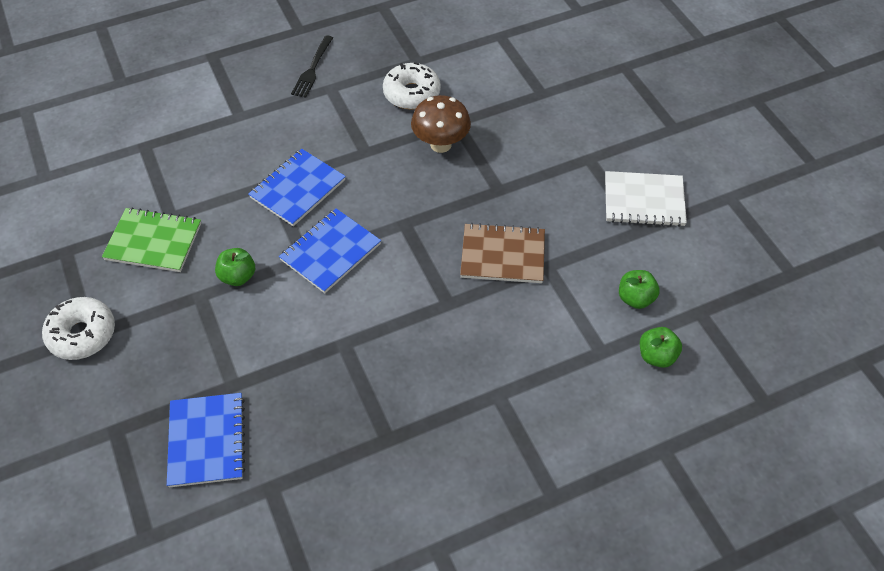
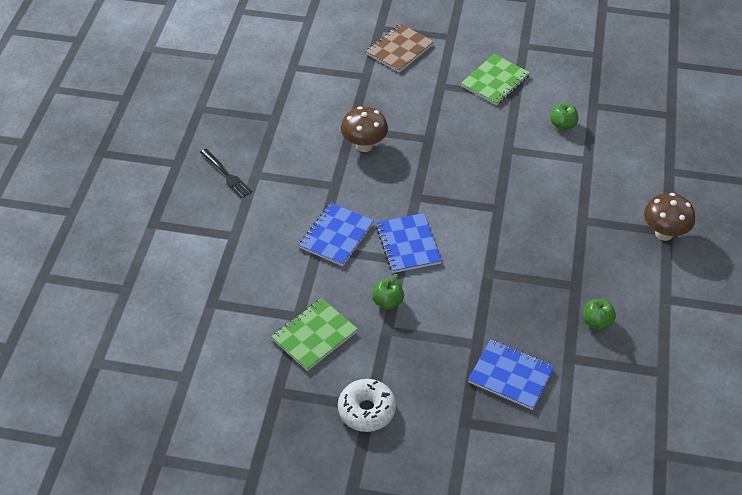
camera: 55 degrees left, 5 degrees down
(297, 189) = (336, 236): blue notebook -> blue notebook turned 45 degrees clockwise
(411, 93) = (303, 136): white donut -> none
(502, 255) = (482, 164): brown notebook -> brown notebook (399, 49)
(548, 495) = (664, 233): none -> brown mushroom
(644, 201) = (495, 81): white notebook -> green notebook
(656, 356) = (608, 139): green apple -> green apple (596, 322)

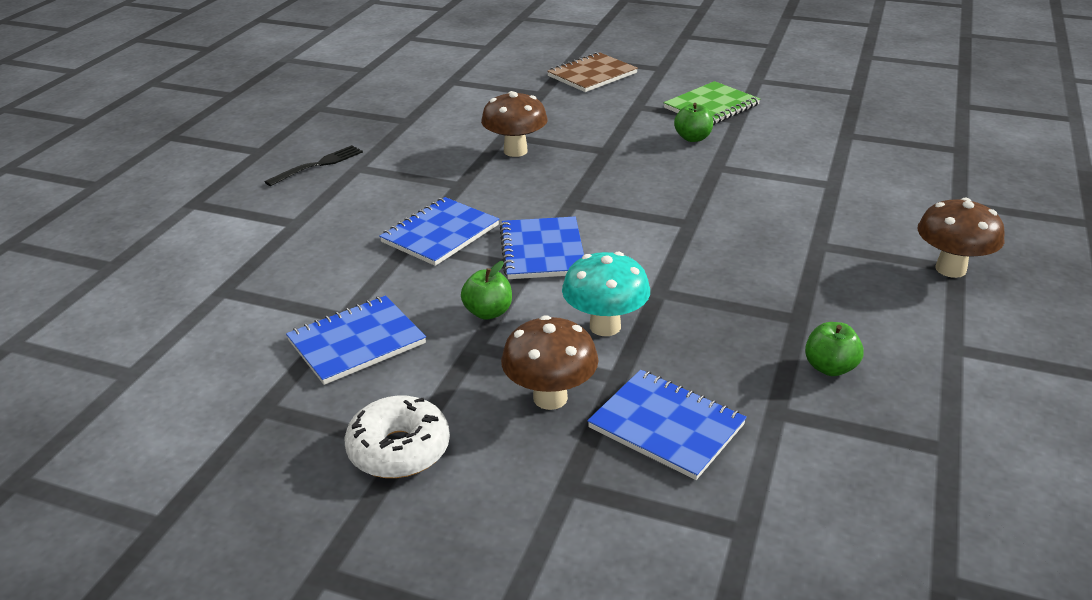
camera: 10 degrees right, 15 degrees down
(226, 175) = (318, 165): black fork -> black fork turned 105 degrees counterclockwise
(314, 335) = (356, 342): green notebook -> blue notebook
(442, 364) = (550, 398): none -> brown mushroom
(462, 305) = (605, 326): none -> turquoise mushroom
(562, 125) = (800, 150): green apple -> green apple (693, 138)

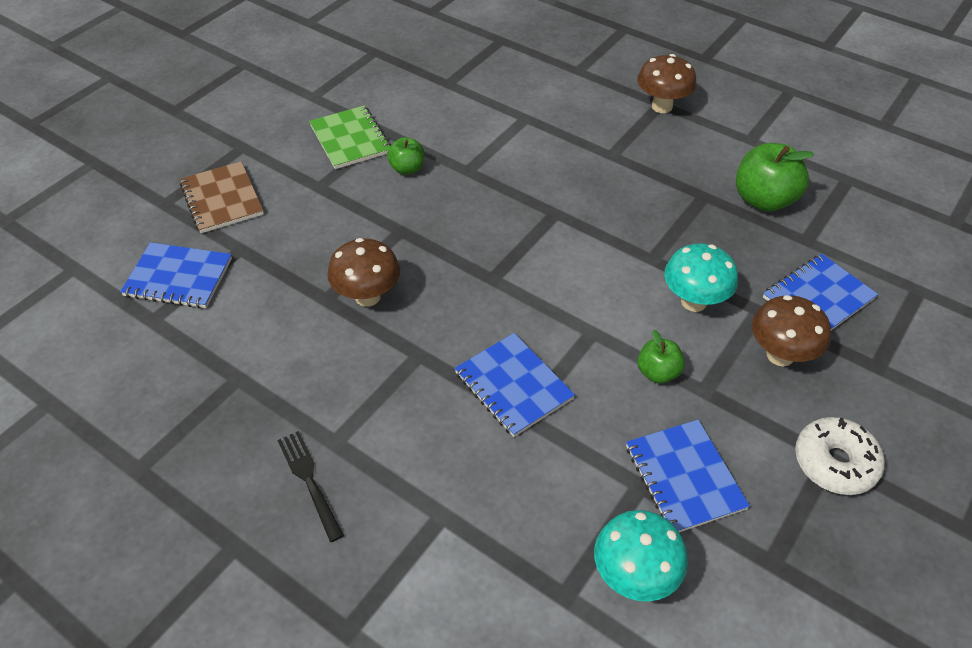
camera: 75 degrees left, 15 degrees up
(243, 324) = (634, 576): none -> turquoise mushroom
(542, 251) = (569, 316): blue notebook -> blue notebook (178, 277)
(830, 367) = (763, 200): green apple -> green apple, size x1.77

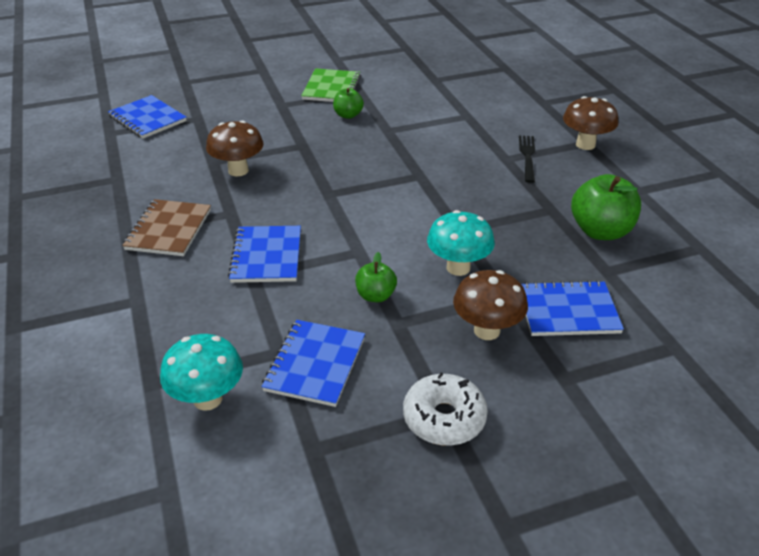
camera: 35 degrees right, 10 degrees down
(222, 199) = (218, 91): brown notebook -> brown notebook (169, 230)
(309, 481) = (88, 245): black fork -> black fork (527, 156)

